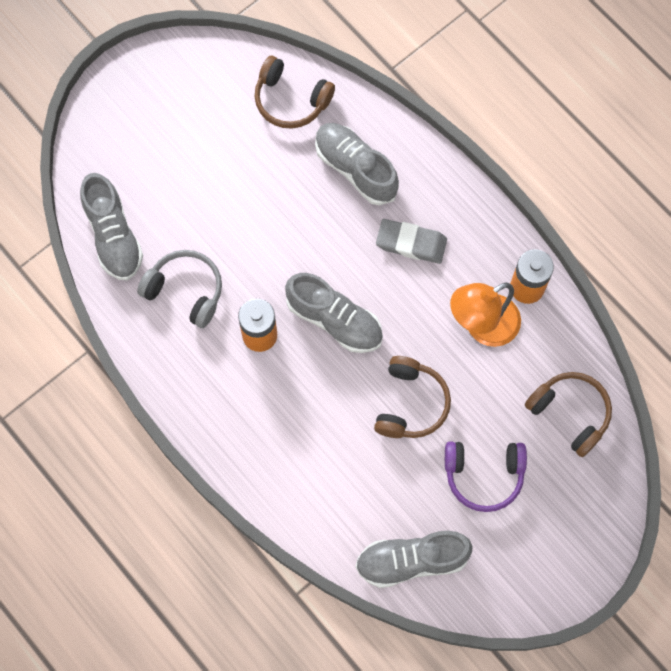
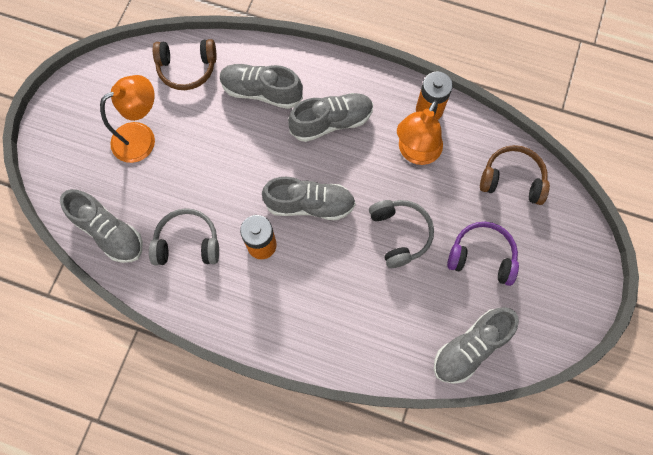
camera: 30 degrees left, 0 degrees up
(201, 152) = (142, 137): none -> orange lamp
(411, 243) = (331, 122): grey eraser -> grey shoe
(411, 404) = (400, 234): brown headphones -> grey headphones
(484, 475) = (482, 256): purple headphones -> purple headphones turned 135 degrees counterclockwise

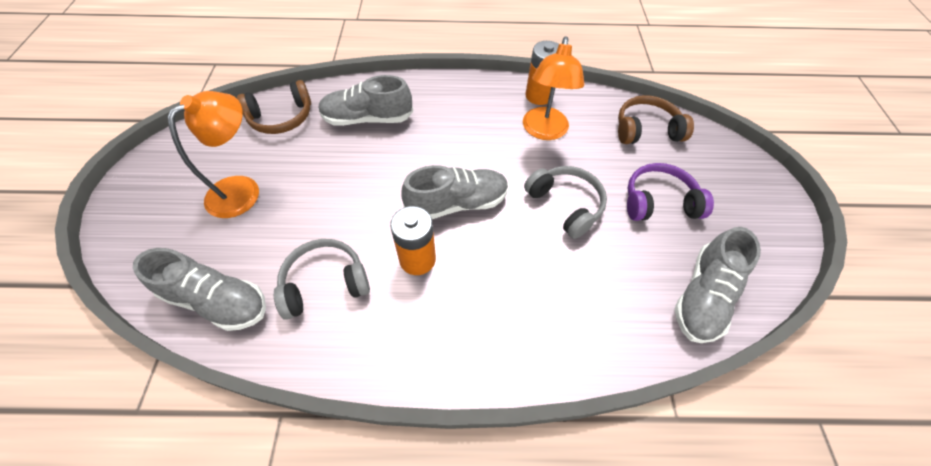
camera: 20 degrees left, 15 degrees down
(331, 122) = (449, 126): grey shoe -> none

